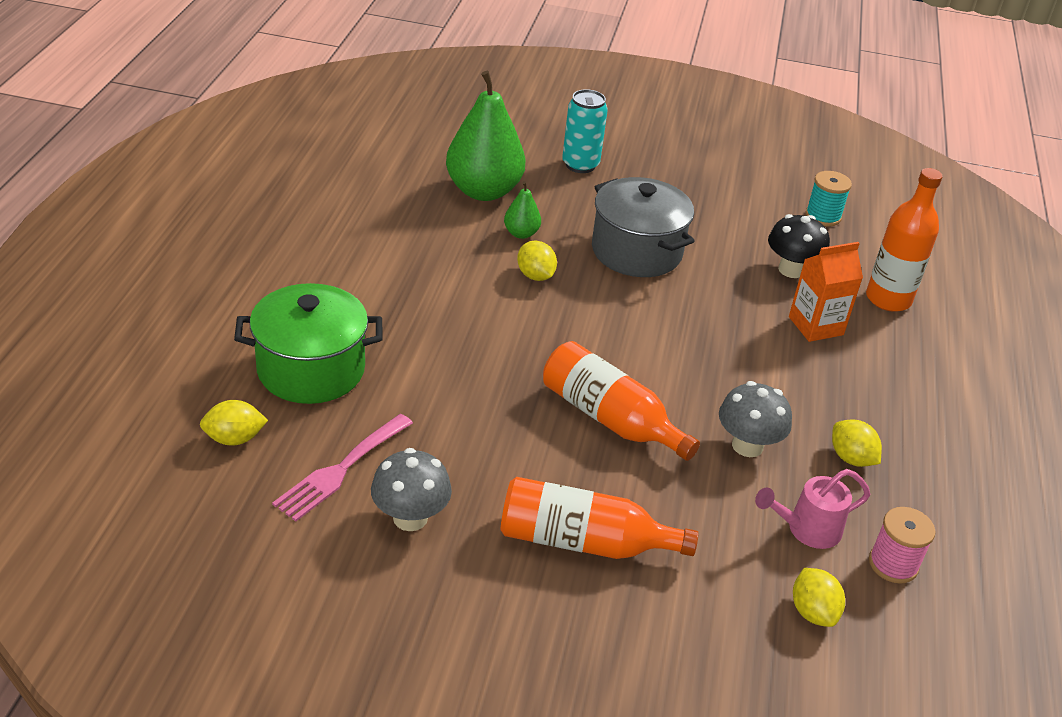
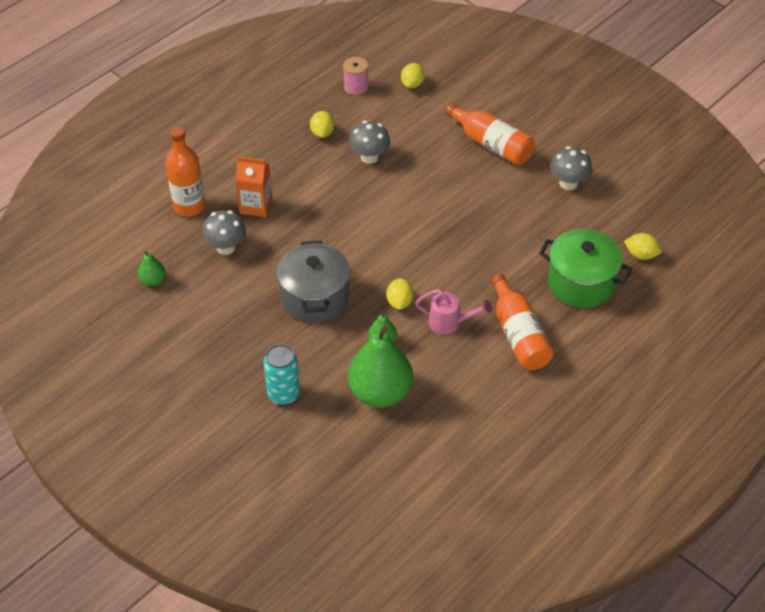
camera: 145 degrees left, 10 degrees up
(341, 470) = (591, 218): pink fork -> none
(610, 418) = (430, 195): orange bottle -> orange bottle (518, 335)
(791, 270) = (226, 247): black mushroom -> grey mushroom
(807, 529) = (380, 113): pink watering can -> pink watering can (449, 323)
(823, 216) = (153, 280): turquoise spool -> green pear

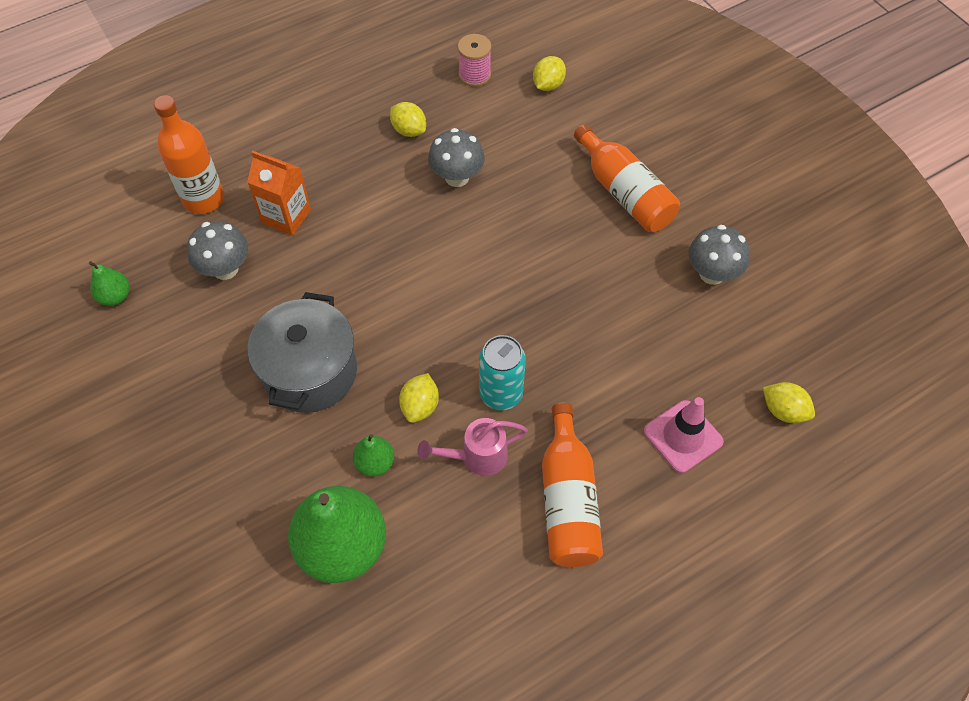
camera: 15 degrees right, 10 degrees up
(283, 394) = (212, 514): turquoise can -> turquoise can (501, 394)
(322, 133) = (409, 130): yellow lemon -> yellow lemon turned 60 degrees counterclockwise
(449, 323) = (477, 456): pink watering can -> pink watering can turned 135 degrees clockwise
(581, 283) = (683, 436): green pot -> pink traffic cone

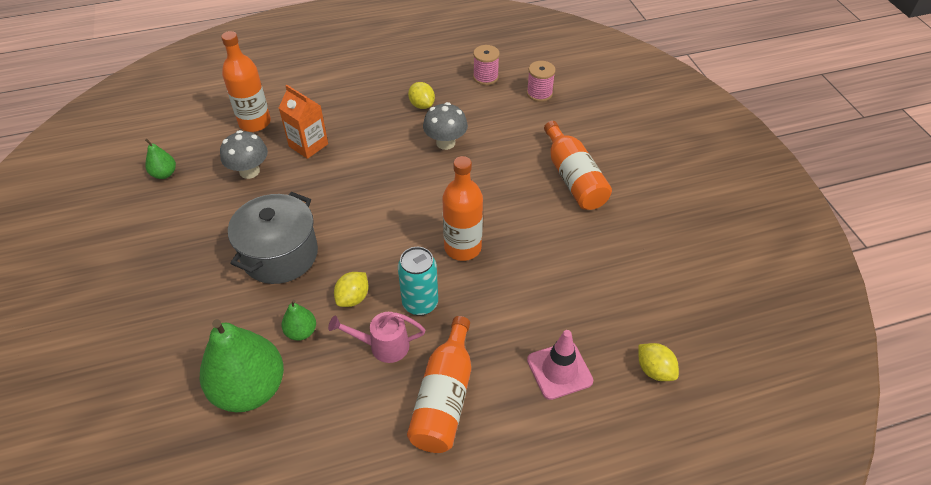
camera: 15 degrees right, 10 degrees down
(525, 312) = (462, 247): none -> orange bottle
(548, 85) = (539, 93): yellow lemon -> pink spool
(712, 273) = (626, 250): grey mushroom -> none

